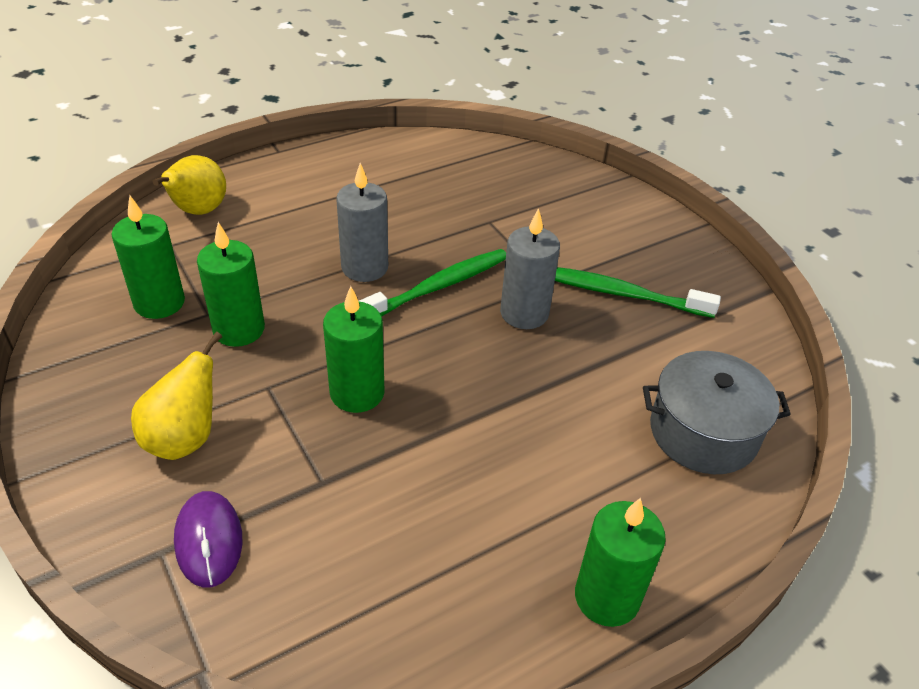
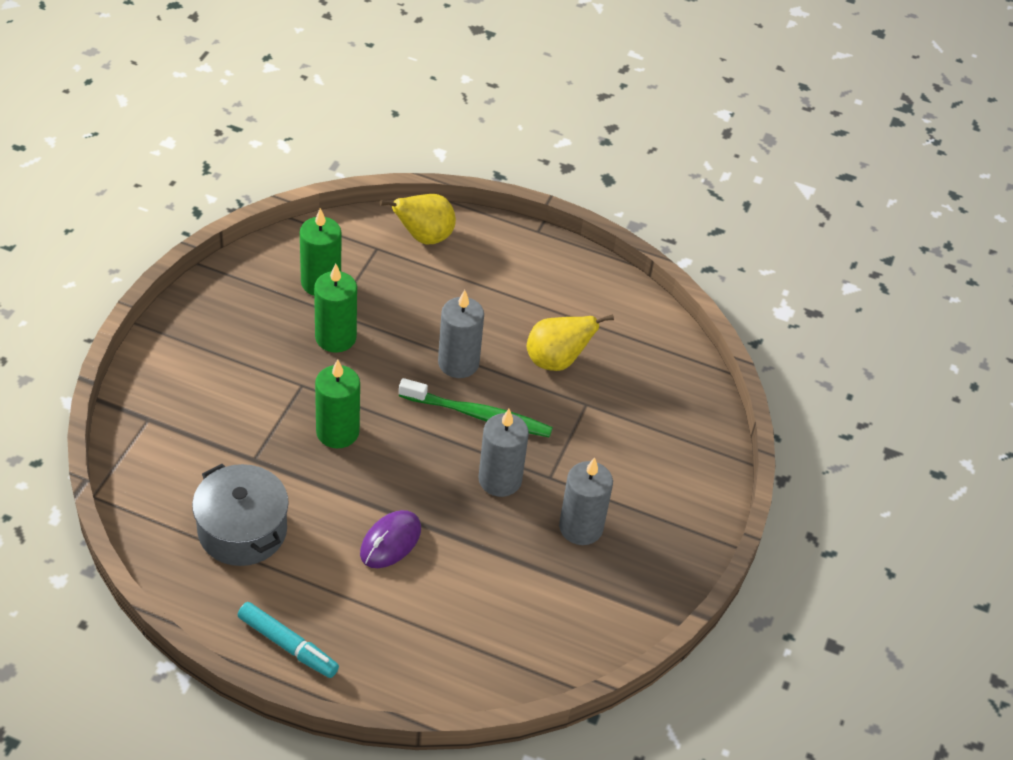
camera: 50 degrees right, 5 degrees up
(185, 438) = (229, 374): yellow pear -> yellow pear (557, 361)
(208, 540) = (172, 434): purple mouse -> purple mouse (390, 541)
(607, 597) = (288, 645): green candle -> turquoise marker
(621, 293) = (581, 527): green toothbrush -> grey candle
(703, 432) = (475, 641): grey pot -> grey pot (242, 530)

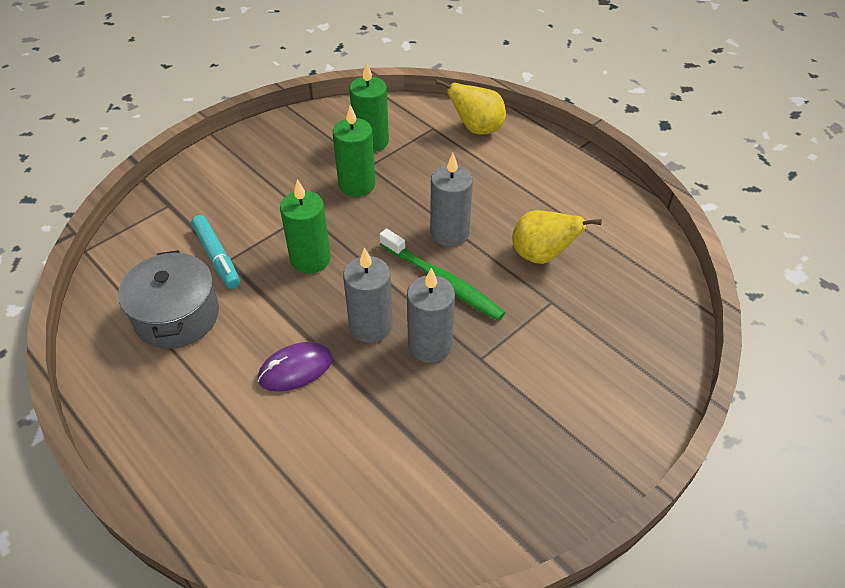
camera: 30 degrees right, 0 degrees up
(288, 645) = (142, 434): turquoise marker -> turquoise marker (217, 257)
(581, 527) = (485, 418): grey candle -> grey candle (371, 326)

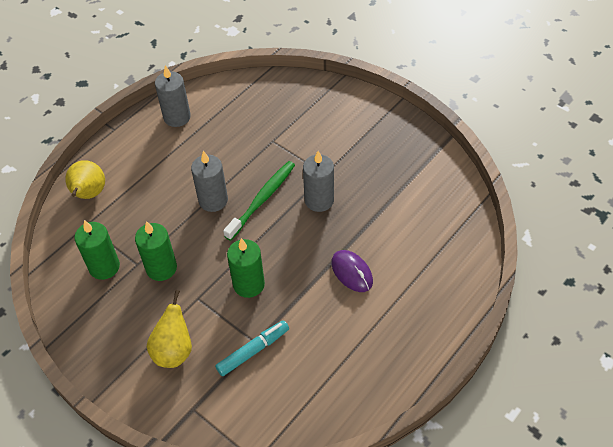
camera: 95 degrees left, 5 degrees up
(177, 316) = (317, 361): grey pot -> none
(371, 326) = (308, 235): grey candle -> grey candle (177, 117)
(542, 255) = (231, 147): yellow pear -> yellow pear (174, 350)

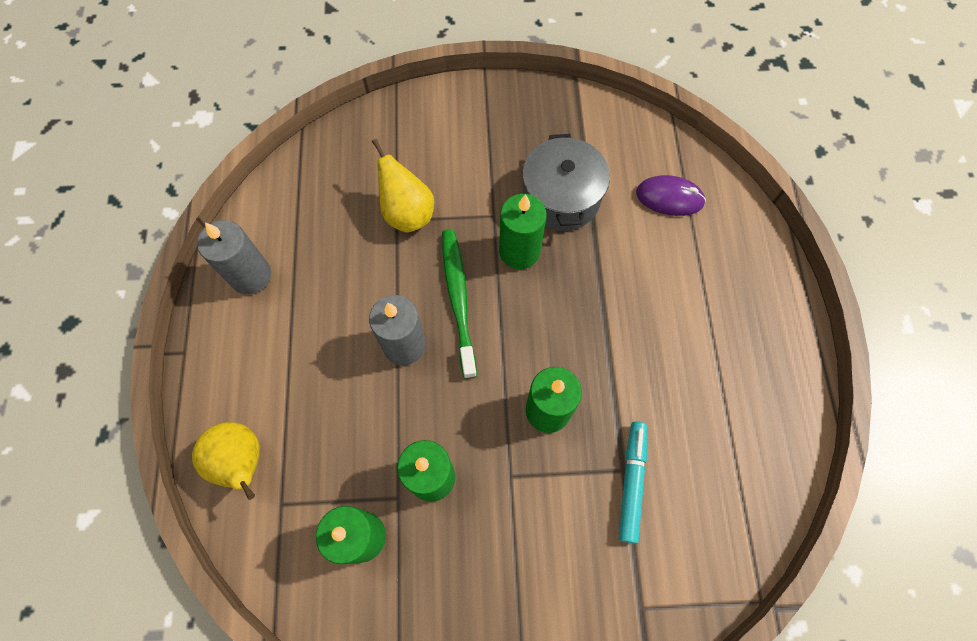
camera: 45 degrees left, 15 degrees up
(174, 350) = (550, 562): yellow pear -> yellow pear (407, 213)
(319, 200) = (519, 251): grey candle -> green candle
(351, 272) = (634, 305): purple mouse -> purple mouse (669, 198)
(372, 191) = (561, 197): none -> grey pot

